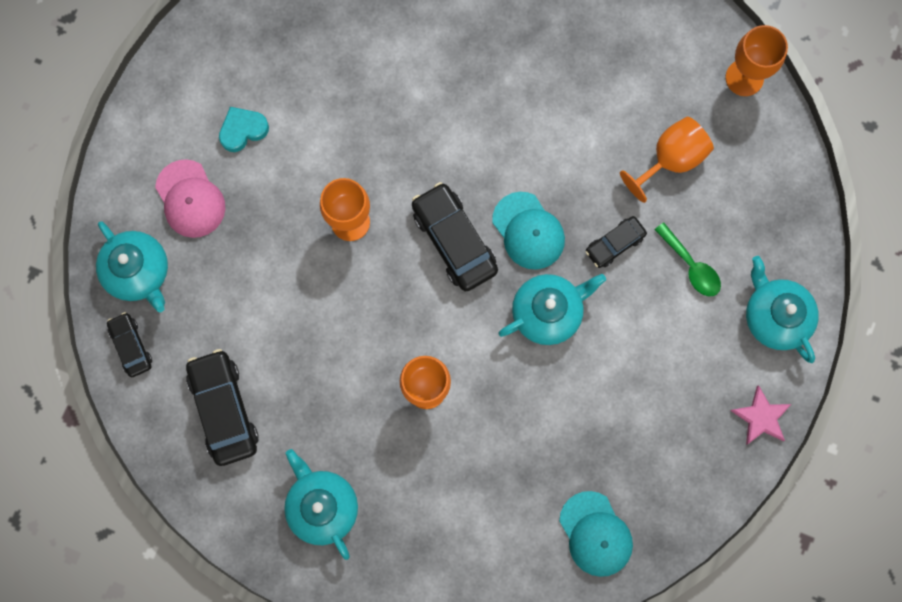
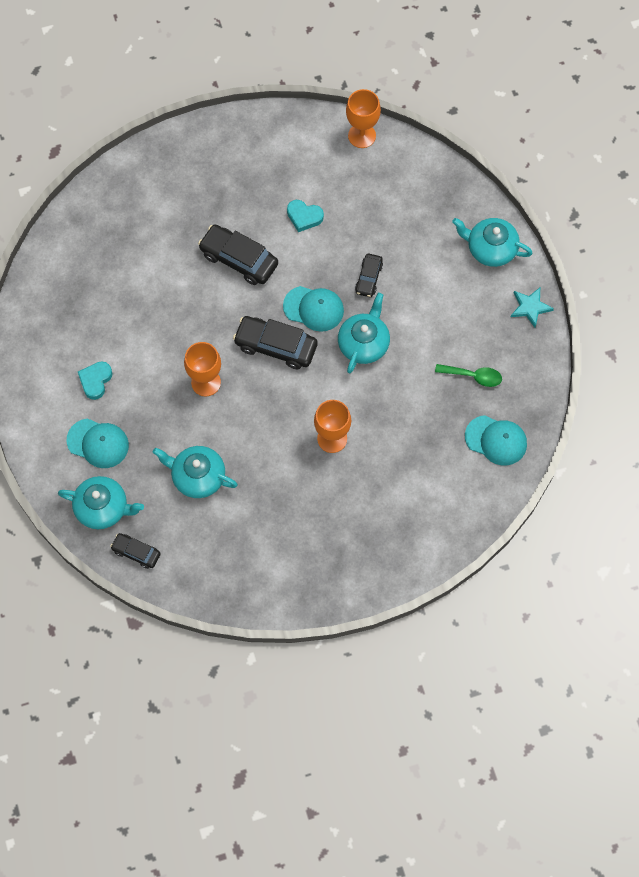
camera: 40 degrees left, 10 degrees down
(190, 199) = (98, 443): pink cap -> turquoise cap
(224, 409) = (224, 543): black car -> black car (239, 259)
(322, 506) = (329, 550): turquoise teapot -> turquoise teapot (197, 476)
(604, 121) = (304, 217): none -> turquoise heart
(670, 160) = (359, 210): orange goblet -> none
(691, 266) = (421, 257): green spoon -> green spoon (473, 376)
(761, 417) = (530, 307): pink star -> turquoise star

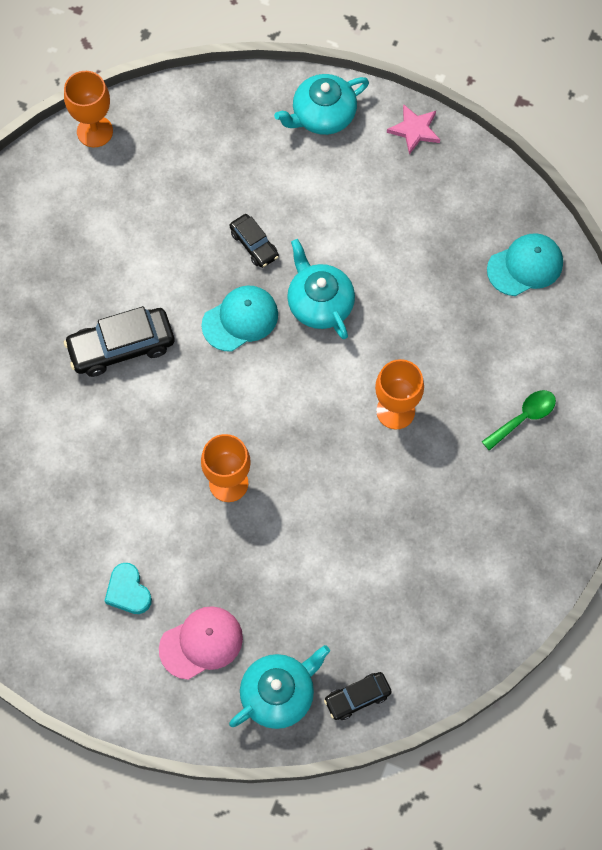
camera: 50 degrees left, 0 degrees up
(98, 443) = (201, 643): turquoise cap -> pink cap
(197, 476) = (325, 571): turquoise teapot -> none
(276, 346) = (249, 386): black car -> none
(304, 217) = (132, 251): turquoise heart -> none
(473, 376) = (442, 234): green spoon -> green spoon (524, 417)
(530, 307) = (414, 130): turquoise star -> pink star

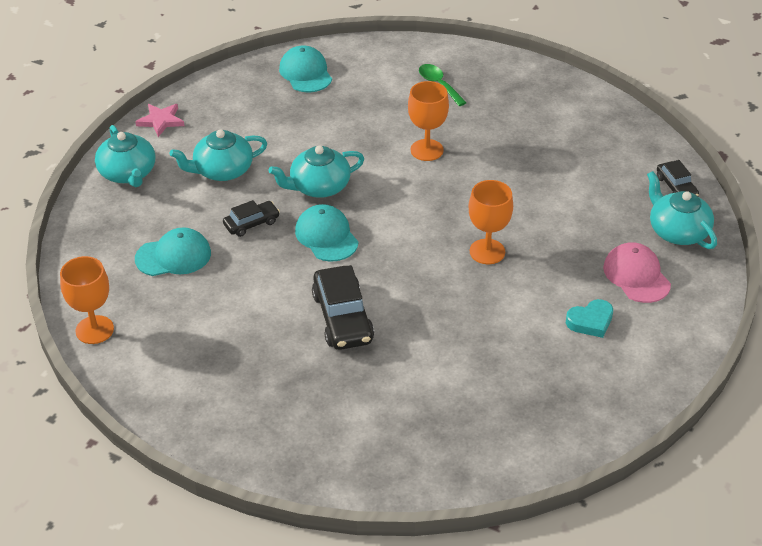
camera: 85 degrees left, 25 degrees down
(199, 180) = (173, 256): none -> turquoise cap
(336, 204) = (222, 170): none -> turquoise teapot

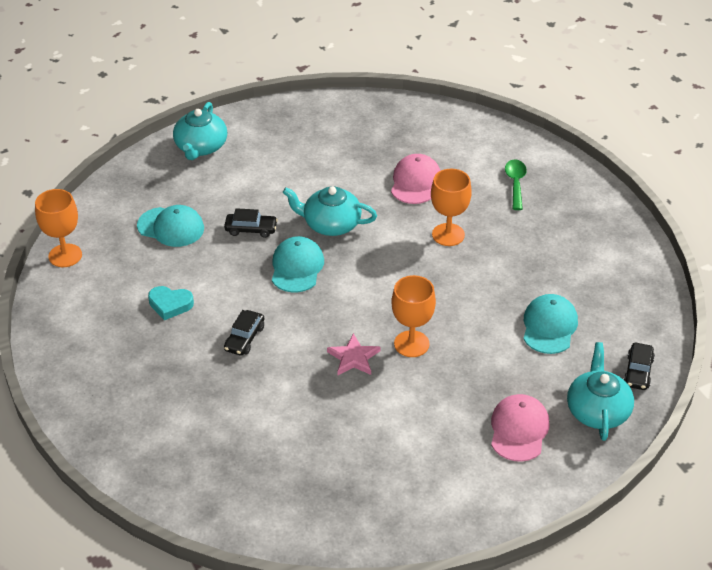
camera: 35 degrees right, 0 degrees up
(161, 121) = (264, 116): pink star -> pink star (353, 358)
(222, 170) = (270, 177): turquoise teapot -> none
(305, 73) = (413, 125): turquoise cap -> turquoise cap (549, 326)
(342, 318) = (244, 338): black car -> black car, size x0.57
(355, 119) = (415, 182): none -> pink cap
(590, 321) = (438, 447): turquoise heart -> turquoise heart (170, 304)

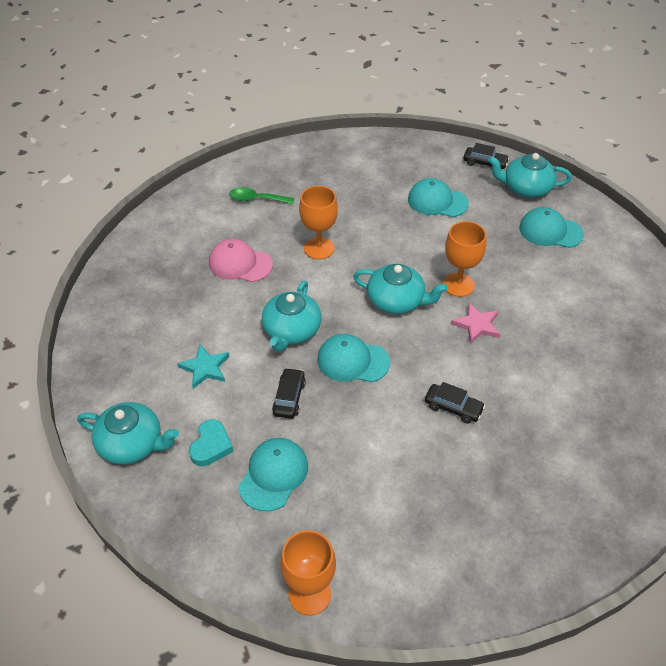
camera: 85 degrees left, 5 degrees up
(170, 304) = (402, 475): turquoise heart -> turquoise heart (211, 446)
(281, 176) = (205, 368): none -> turquoise star
(380, 296) = (397, 301): none -> turquoise teapot
(519, 430) = (550, 231): pink cap -> turquoise cap

